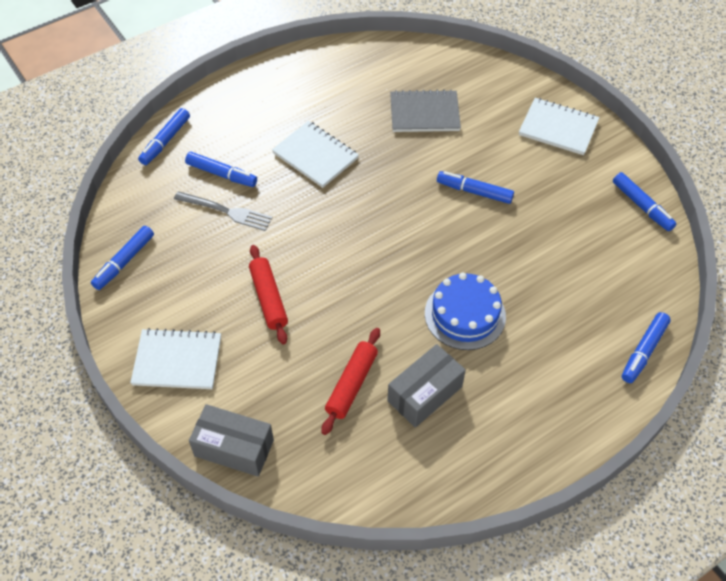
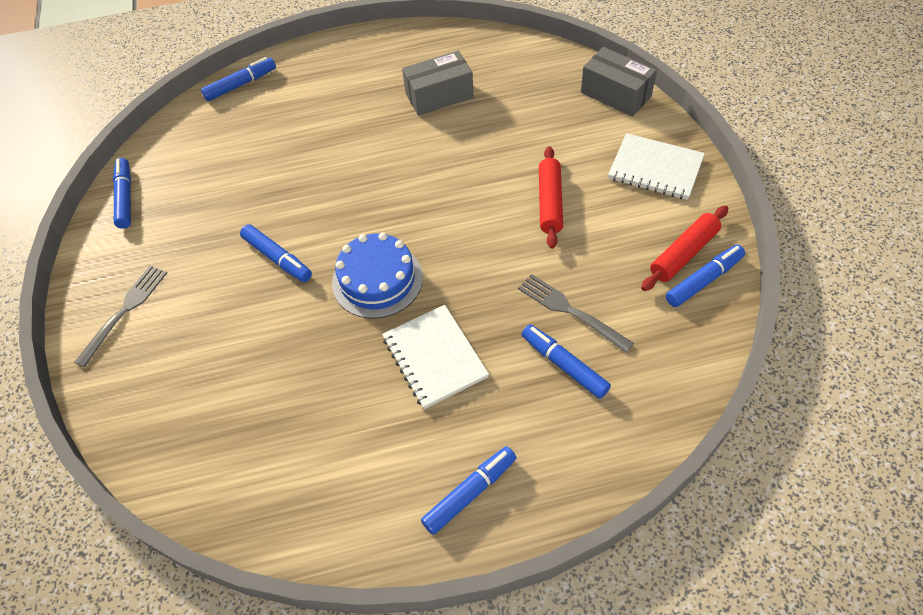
camera: 155 degrees left, 0 degrees up
(165, 141) = (632, 443): blue marker -> blue marker (470, 493)
(351, 384) = (498, 115): red rolling pin -> red rolling pin (684, 254)
(424, 113) = (264, 382): grey notebook -> none
(465, 315) = (368, 144): blue cake -> blue cake (377, 280)
(558, 128) = (125, 311): white notebook -> grey fork

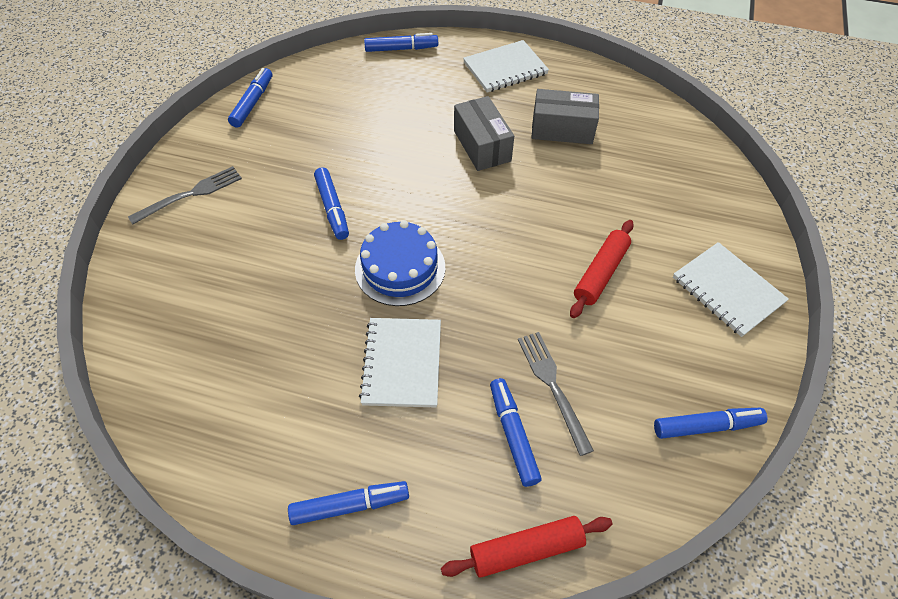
camera: 25 degrees right, 0 degrees up
(352, 63) = (505, 68): none -> white notebook
(615, 94) = (733, 200): grey box -> grey box (482, 146)
(684, 254) = (702, 389): red rolling pin -> red rolling pin (526, 550)

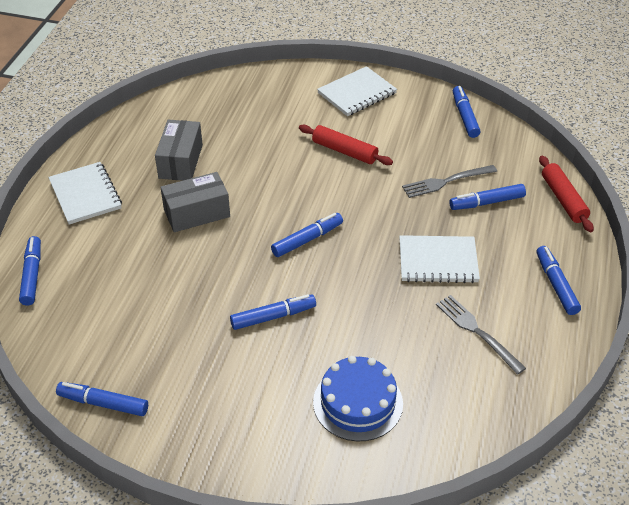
camera: 90 degrees left, 10 degrees down
(191, 194) = (249, 439): grey fork -> grey fork (476, 331)
(400, 268) = (344, 265): blue cake -> blue cake (358, 402)
(442, 235) = (307, 239): none -> blue marker

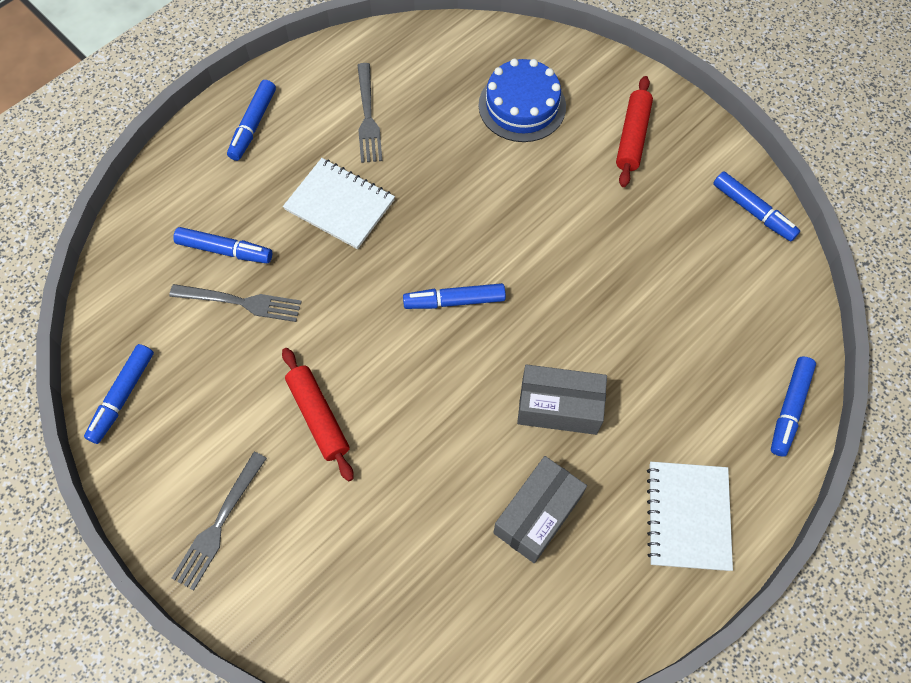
camera: 150 degrees left, 20 degrees up
(273, 316) = (547, 224): blue marker -> none
(357, 93) = (219, 525): white notebook -> grey fork
(563, 199) = (142, 212): red rolling pin -> red rolling pin (632, 137)

